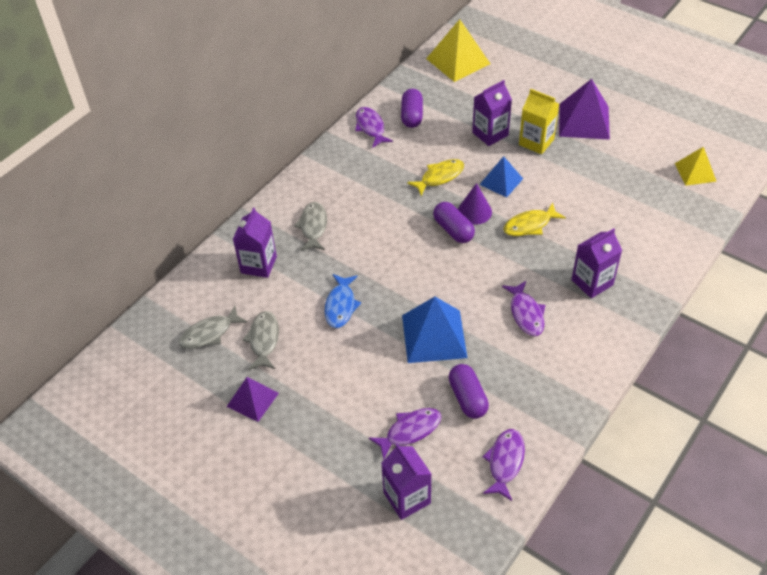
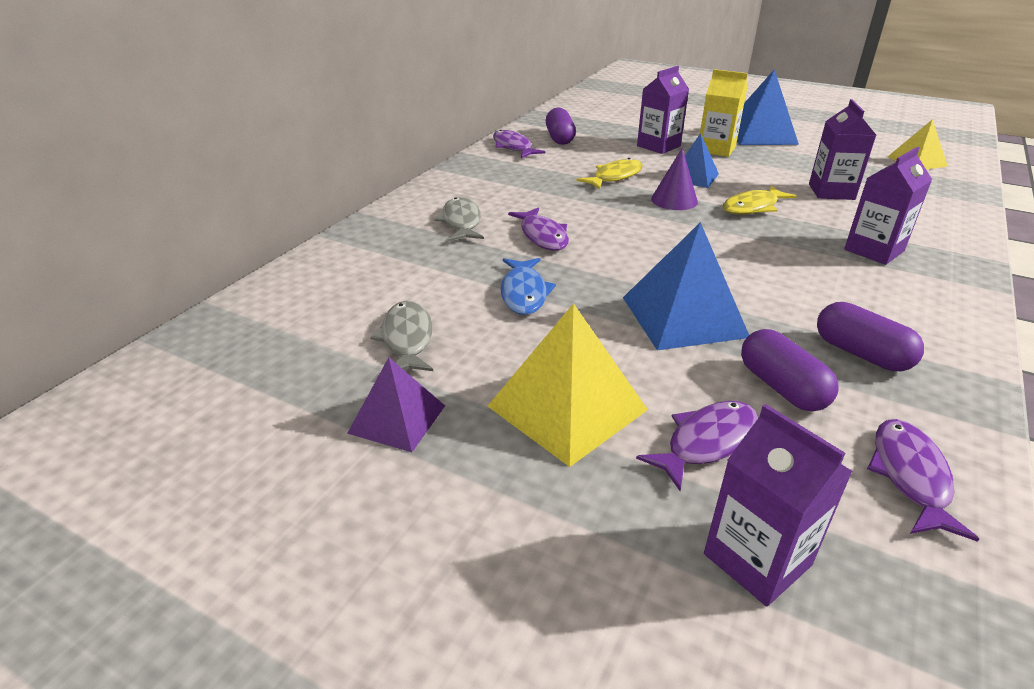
camera: 10 degrees left, 15 degrees down
(209, 333) = (312, 337): grey fish -> none
(258, 265) = (387, 260): purple carton -> purple carton (831, 192)
(453, 230) = (655, 216): purple capsule -> purple capsule (861, 354)
(458, 61) = (595, 105): yellow pyramid -> yellow pyramid (567, 408)
(526, 314) = (806, 285): purple fish -> purple fish (542, 236)
(584, 121) = (760, 134): purple pyramid -> blue pyramid

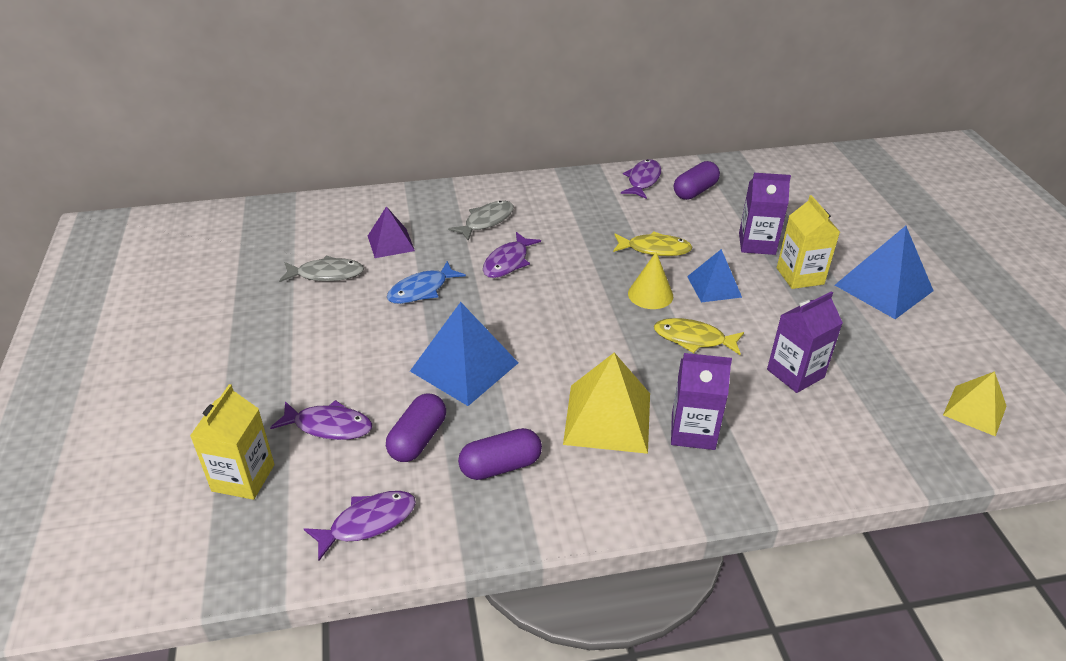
camera: 50 degrees right, 5 degrees up
(397, 419) = (254, 309): purple pyramid -> purple pyramid (391, 243)
(407, 339) = (326, 274): grey fish -> grey fish turned 45 degrees clockwise
(567, 408) = (315, 360): yellow pyramid -> yellow pyramid (607, 418)
(674, 200) = (650, 294): purple cone -> yellow cone
(757, 559) = (243, 478): purple carton -> yellow carton
(861, 354) = (500, 466): purple capsule -> purple capsule turned 60 degrees clockwise

